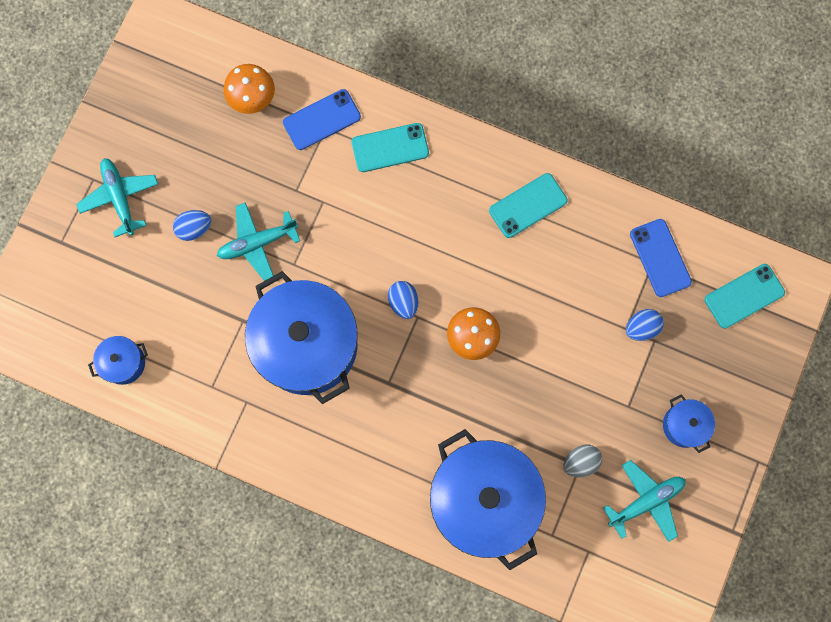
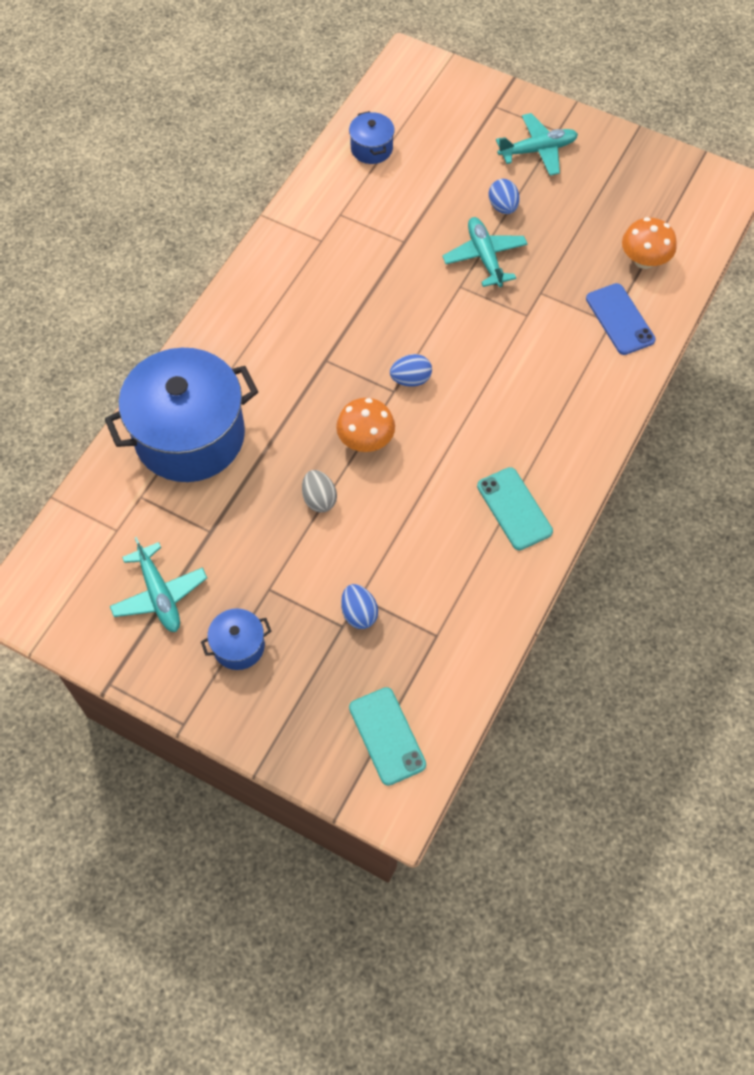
camera: 95 degrees right, 15 degrees down
(307, 345) = (373, 292): blue pot -> none
(390, 147) = (587, 379): turquoise phone -> none
(580, 462) = (214, 532): grey egg -> grey egg (319, 499)
(660, 258) = (442, 644): blue phone -> none

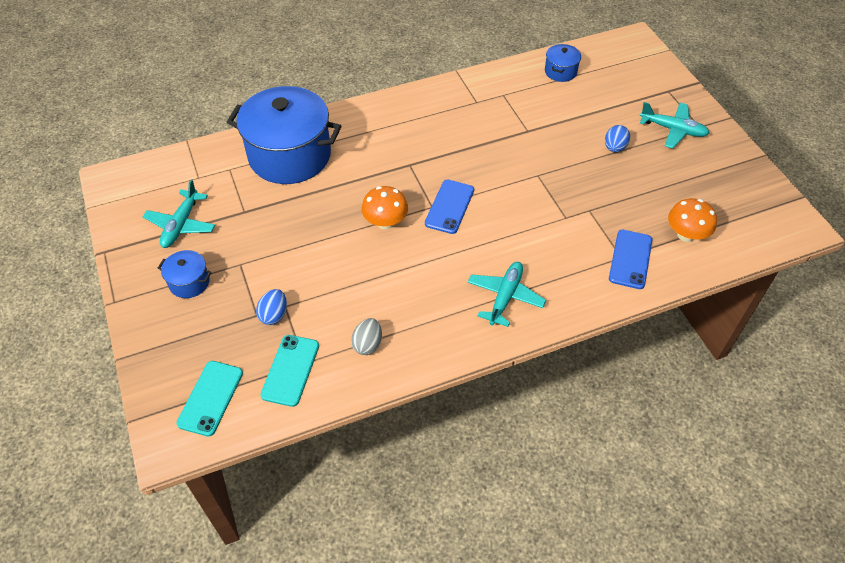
camera: 40 degrees right, 10 degrees down
(319, 499) = (322, 236): grey egg -> grey egg (368, 344)
(410, 379) = (449, 207): blue egg -> blue phone
(484, 257) = (572, 168): turquoise plane -> turquoise plane (505, 297)
(514, 509) = (435, 324): turquoise phone -> turquoise phone (290, 370)

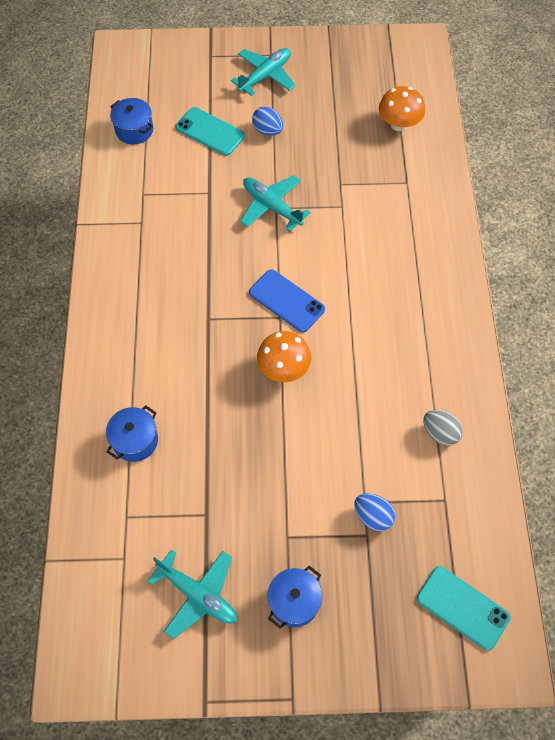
camera: 70 degrees left, 10 degrees up
(290, 155) = (135, 440): blue pot -> blue pot, size x0.43
(290, 370) = (450, 517): turquoise phone -> turquoise phone (210, 132)
(505, 297) = (421, 293): turquoise plane -> turquoise plane (271, 206)
(630, 259) = (412, 177): blue phone -> none

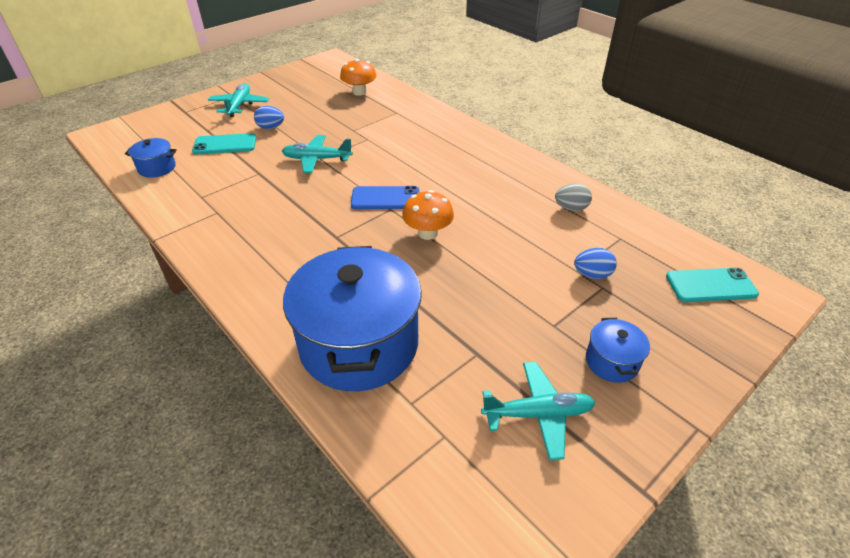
camera: 40 degrees left, 20 degrees down
(135, 440) = (359, 344): blue pot -> blue pot, size x2.31

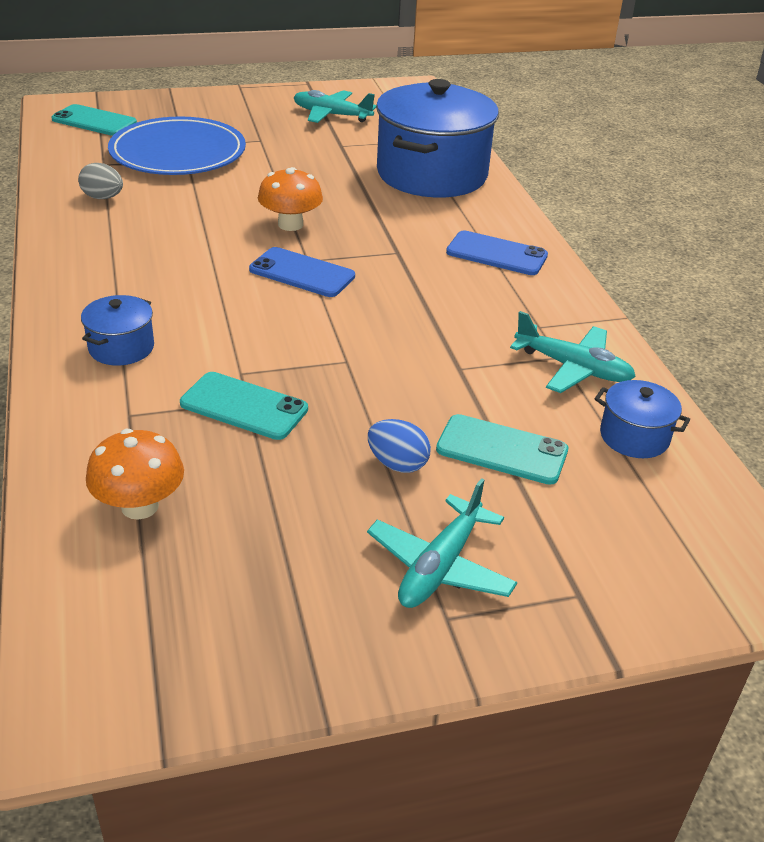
camera: 155 degrees left, 5 degrees down
(261, 262) = (496, 254): none -> blue phone
(317, 159) = (353, 361): turquoise plane -> turquoise plane (573, 368)
(352, 128) = (244, 406): none -> turquoise phone
(592, 274) = (178, 153): blue egg -> blue plate
(611, 362) = (247, 116): blue pot -> blue pot (121, 348)

